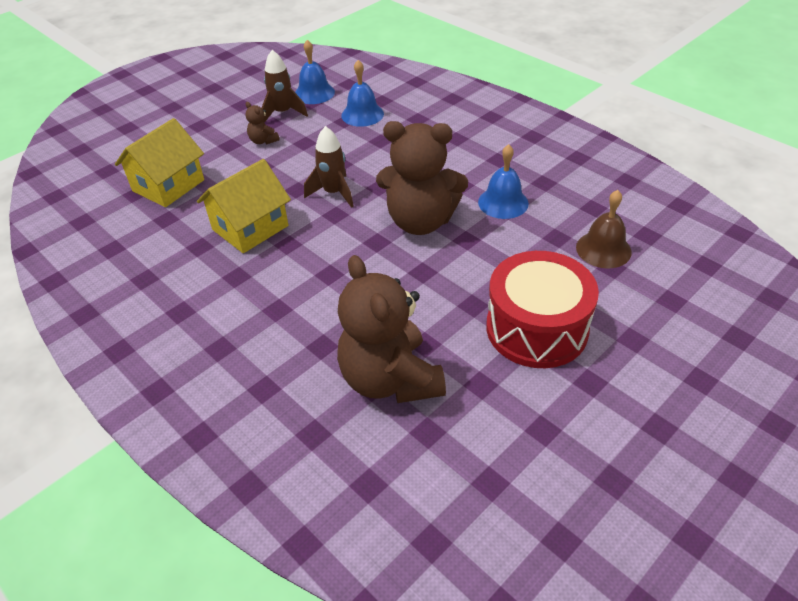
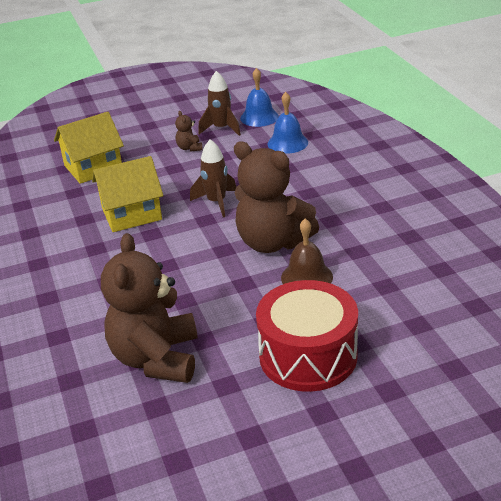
camera: 25 degrees right, 10 degrees down
(503, 202) = (358, 244): blue bell -> none
(603, 249) = (422, 307): brown bell -> brown bell (306, 277)

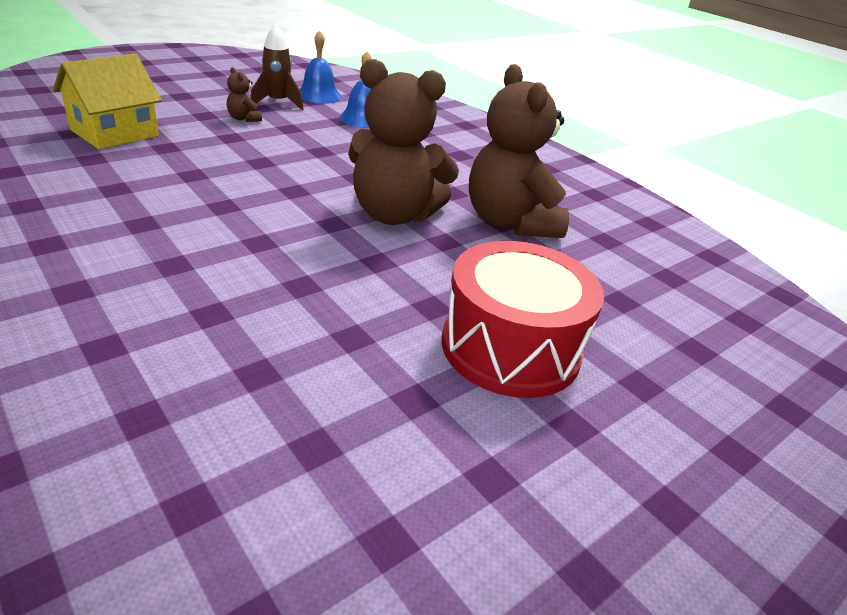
camera: 25 degrees left, 0 degrees up
(131, 214) = (186, 183): yellow house -> none
(156, 358) = (288, 369): brown teddy bear -> brown teddy bear (509, 222)
(216, 202) = (301, 172): brown rocket -> none
(306, 277) = (457, 252): brown bell -> none

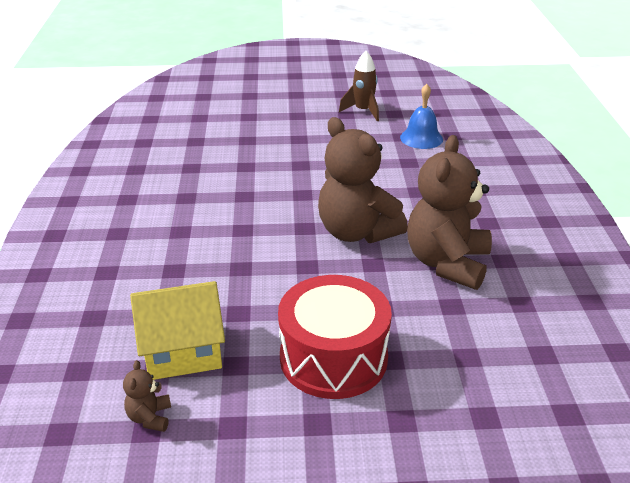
camera: 40 degrees right, 0 degrees up
(115, 133) = (225, 122): yellow house -> yellow house (183, 351)
(244, 119) = (323, 123): brown teddy bear -> brown teddy bear (150, 417)
(318, 95) = (405, 108): blue bell -> none

